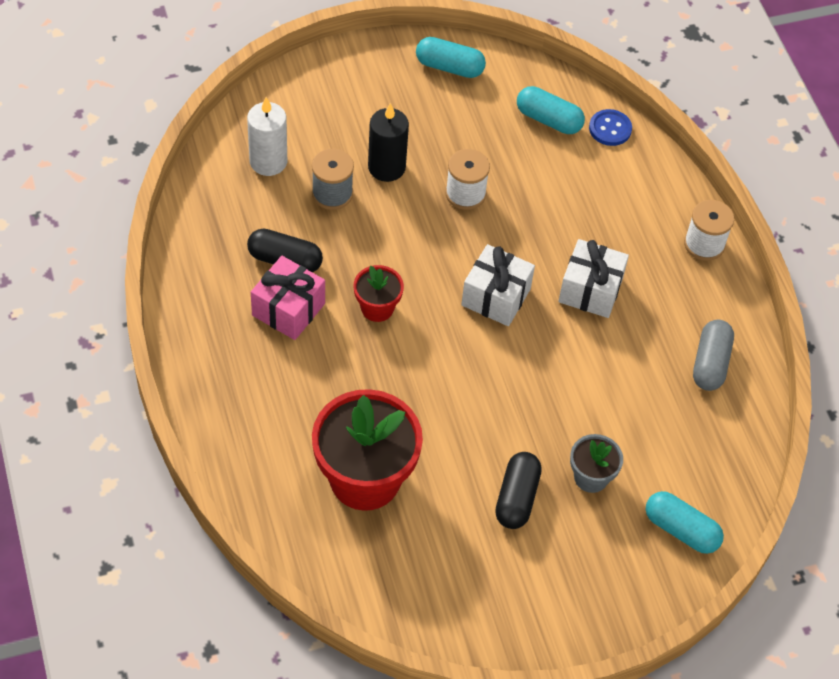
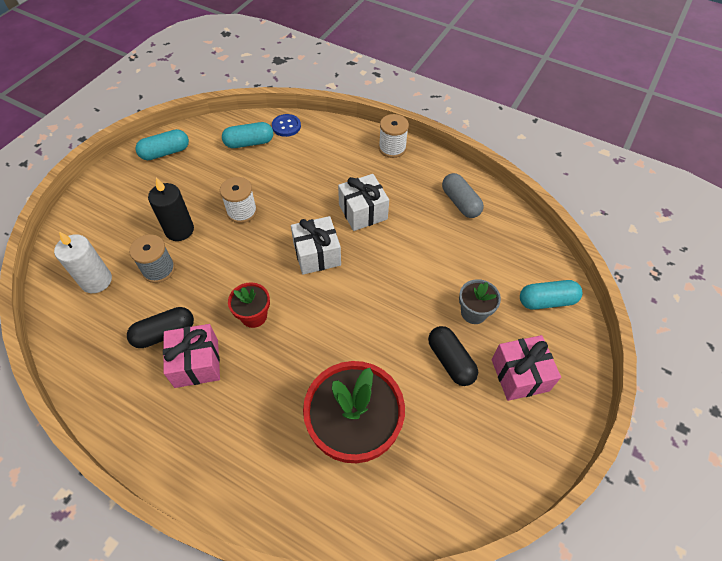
camera: 40 degrees left, 0 degrees up
(569, 565) = (519, 375): none -> pink gift

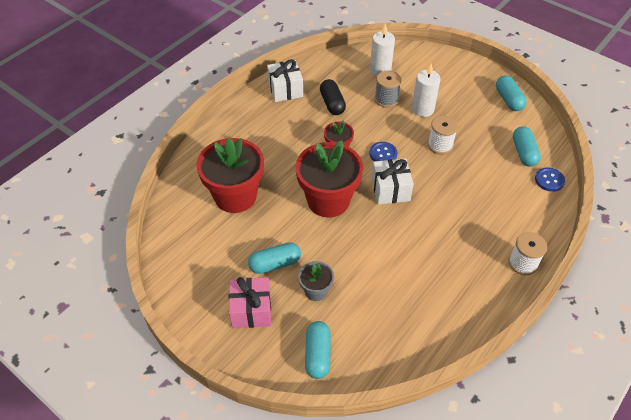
camera: 100 degrees right, 5 degrees down
(179, 230) = (422, 109): black candle -> white candle
(196, 363) = (306, 119): pink gift -> none
(259, 266) = (383, 154): none -> blue button
(343, 316) = (328, 200): none -> red flower pot
(363, 212) = (436, 227): white gift -> white gift (285, 90)
(450, 361) = (275, 264): black capsule -> turquoise capsule
(460, 202) = (445, 309): grey capsule -> none

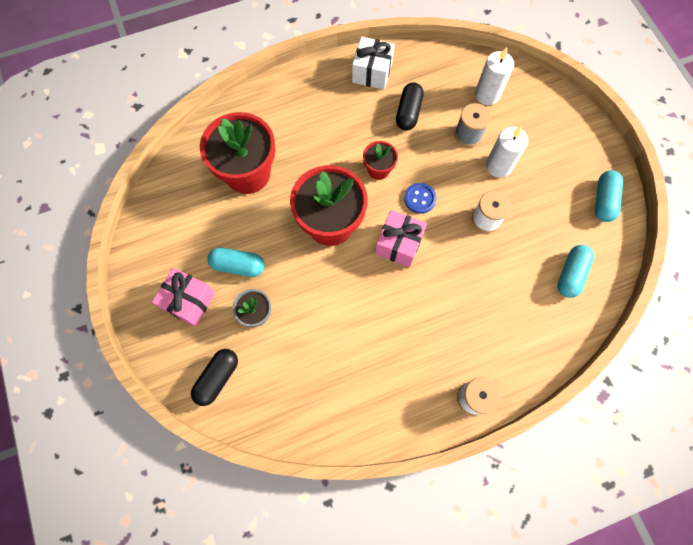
camera: 30 degrees right, 20 degrees up
(317, 354) = (217, 378): turquoise capsule -> black capsule
(390, 190) = (398, 244): white gift -> pink gift
(549, 180) = (573, 321): blue button -> none

